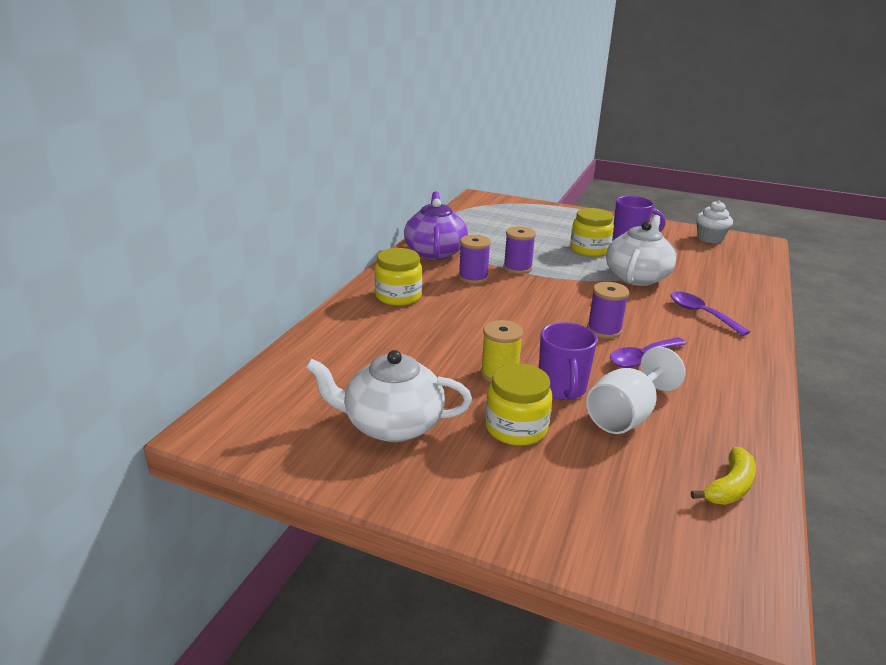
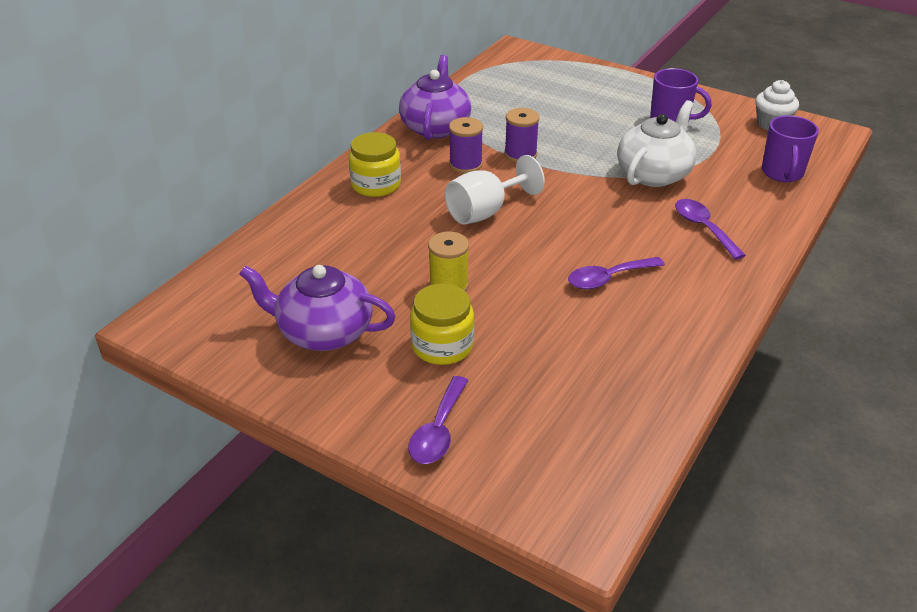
camera: 10 degrees right, 10 degrees up
(392, 424) = (323, 332): white teapot -> purple teapot
(547, 511) = (438, 430): none -> purple spoon
(562, 389) = (506, 307): purple mug -> purple mug (782, 173)
(589, 249) = (615, 133): yellow jar -> none
(604, 330) = (582, 241): purple spool -> none
(626, 415) = (558, 342): white goblet -> white goblet (485, 212)
(729, 487) = (625, 424): yellow banana -> none

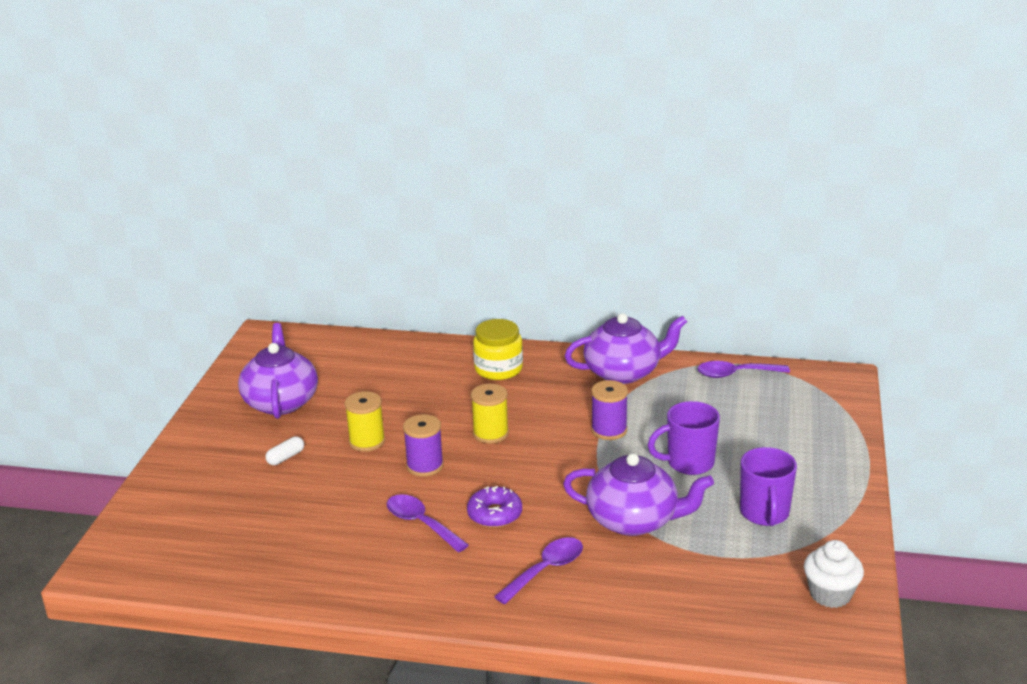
camera: 70 degrees right, 10 degrees down
(438, 430) = (187, 479): purple spoon -> purple spoon (735, 374)
(442, 346) = (286, 457): yellow jar -> white capsule
(465, 165) = (566, 404): purple spool -> purple spool (425, 466)
(485, 212) = (490, 433): white goblet -> yellow spool
(614, 236) = (495, 514): none -> purple donut
(654, 174) = (634, 520): white teapot -> purple teapot
(782, 173) = (708, 616): purple mug -> purple mug (688, 463)

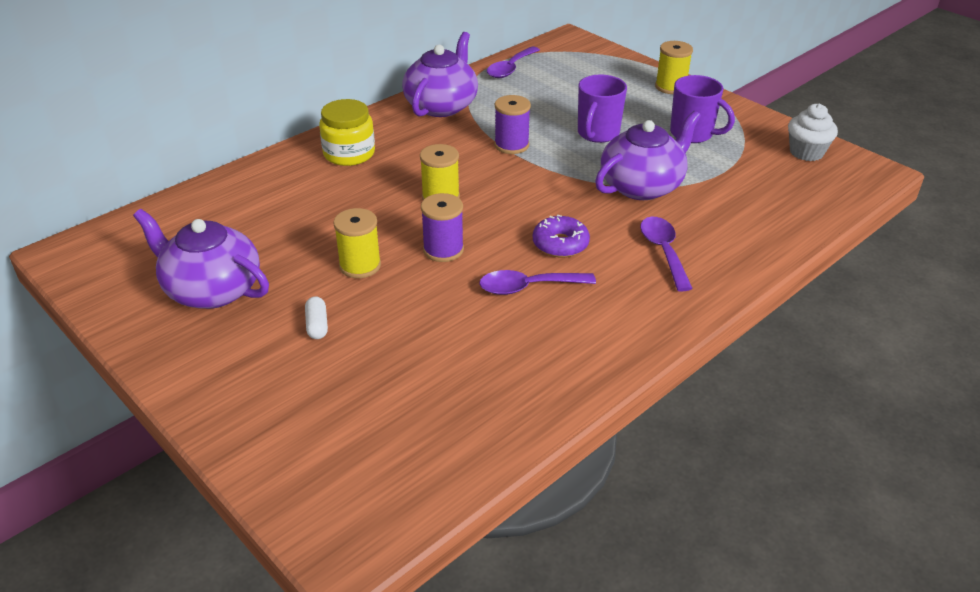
camera: 55 degrees left, 10 degrees up
(837, 468) = (670, 87): none -> yellow spool

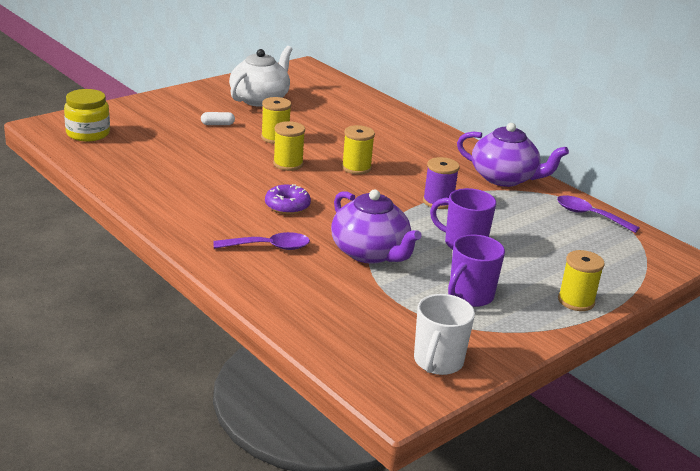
camera: 90 degrees right, 10 degrees down
(212, 290) = (260, 99): purple teapot -> white teapot
(349, 154) = (419, 140): yellow jar -> yellow jar (88, 133)
(443, 250) = (288, 164): purple spool -> yellow spool
(528, 287) = (237, 189): purple spoon -> none
(806, 152) = (437, 362): white cupcake -> white mug

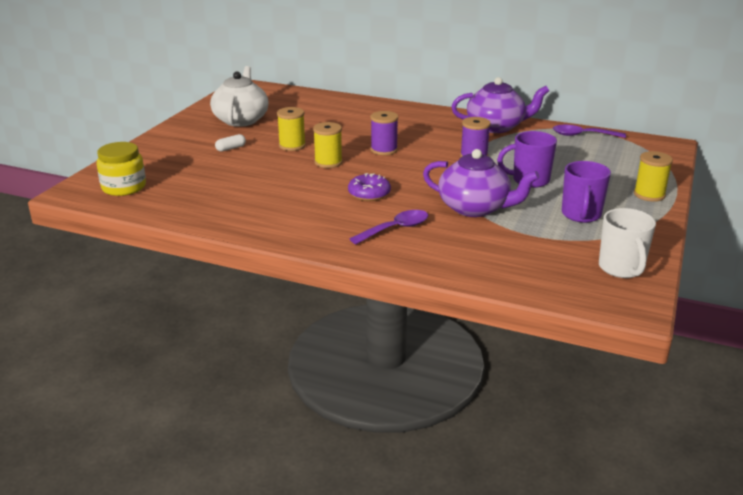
camera: 25 degrees left, 0 degrees up
(356, 168) = (384, 150): yellow spool -> purple spool

